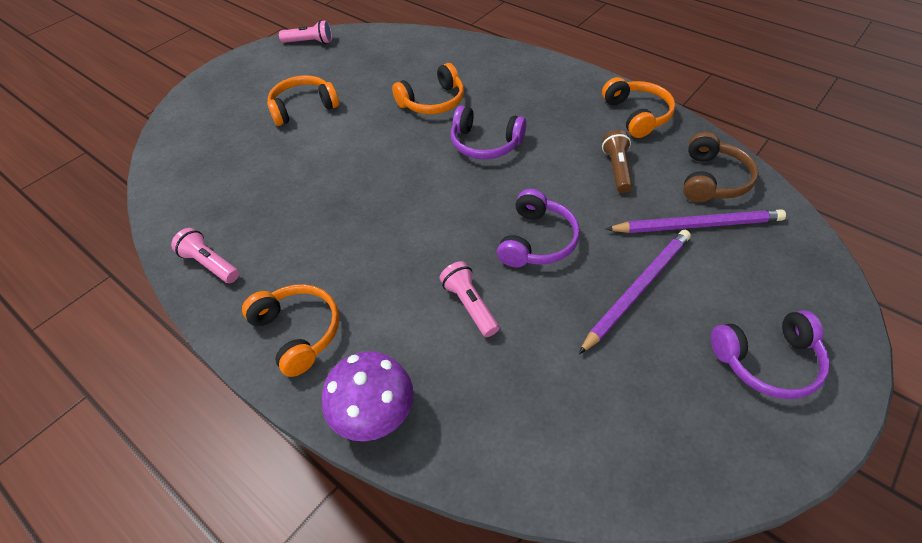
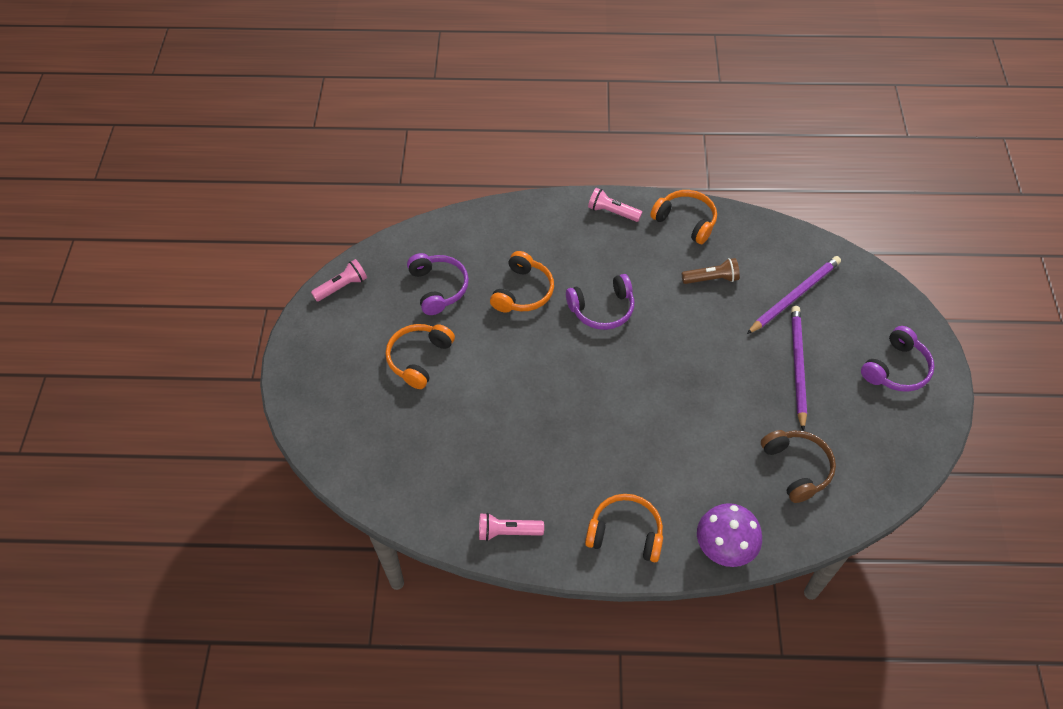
camera: 40 degrees left, 5 degrees up
(469, 305) = (712, 442): pink flashlight -> pink flashlight (612, 212)
(537, 241) = (710, 369): purple headphones -> purple headphones (438, 288)
(617, 169) = (711, 279): brown flashlight -> brown flashlight turned 120 degrees clockwise
(712, 180) = (776, 253): brown headphones -> brown headphones (797, 468)

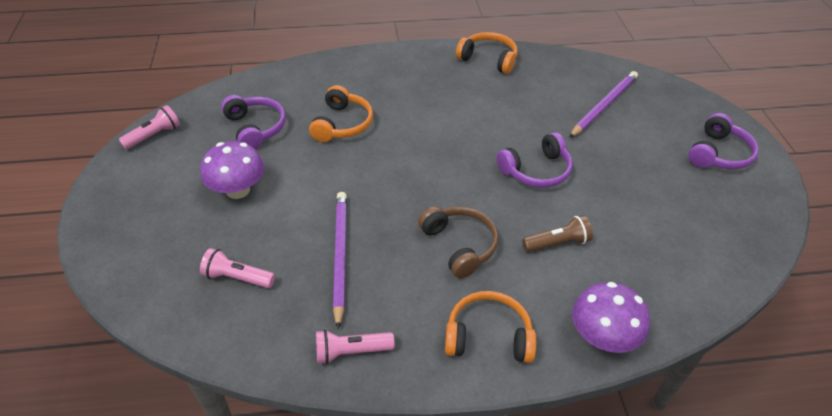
camera: 10 degrees left, 10 degrees down
(419, 358) = (238, 190): orange headphones -> purple mushroom
(602, 309) = (423, 131): purple headphones -> purple headphones (536, 171)
(612, 212) = (419, 58): pink flashlight -> pink flashlight (237, 277)
(711, 279) = (523, 99): brown flashlight -> brown flashlight (557, 243)
(797, 366) = (625, 160): purple pencil -> purple pencil (340, 255)
(797, 468) = (654, 249): brown headphones -> brown headphones (459, 245)

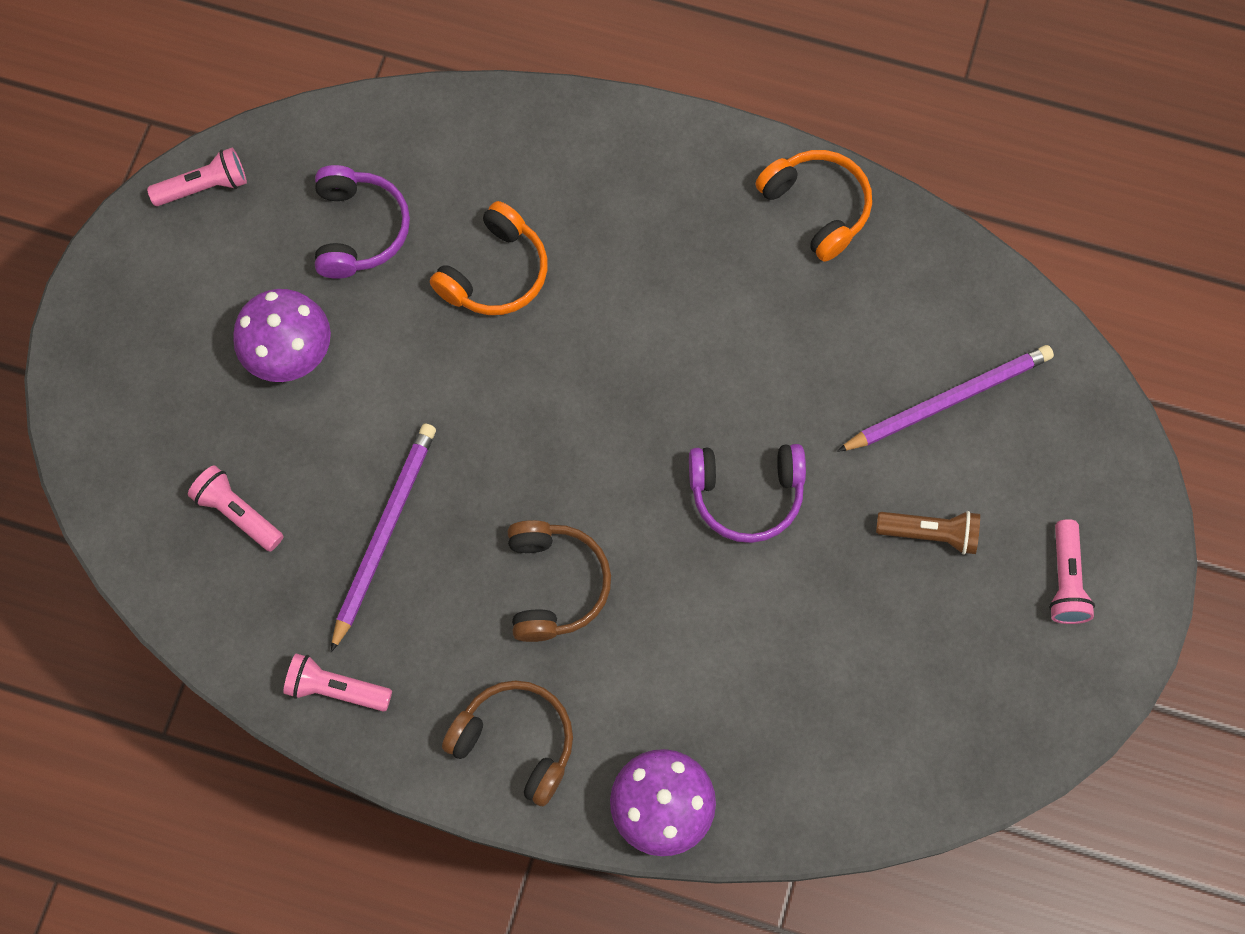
camera: 25 degrees right, 25 degrees up
(488, 336) = (516, 742): orange headphones -> brown headphones
(557, 243) = (695, 639): brown flashlight -> brown flashlight (930, 534)
(718, 154) = (1065, 580): purple headphones -> pink flashlight

